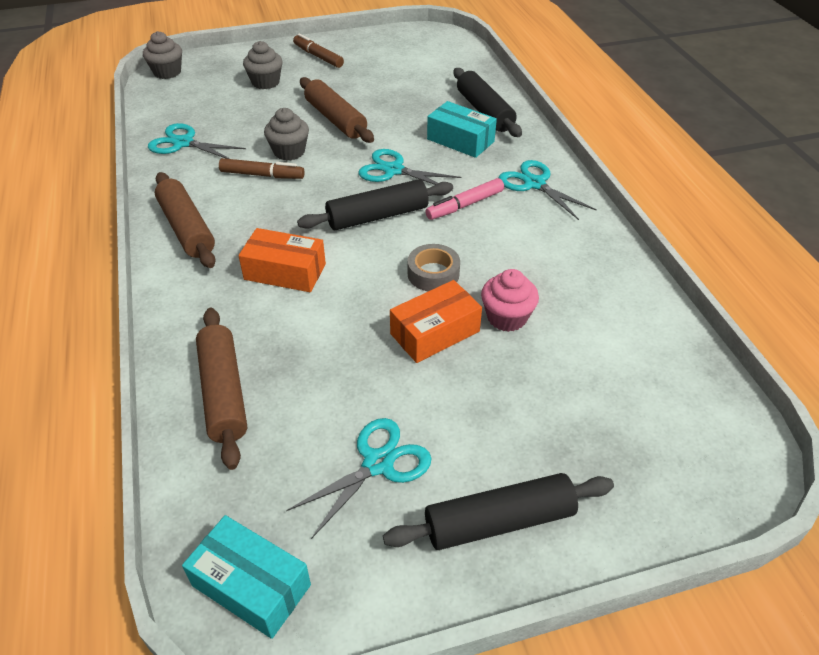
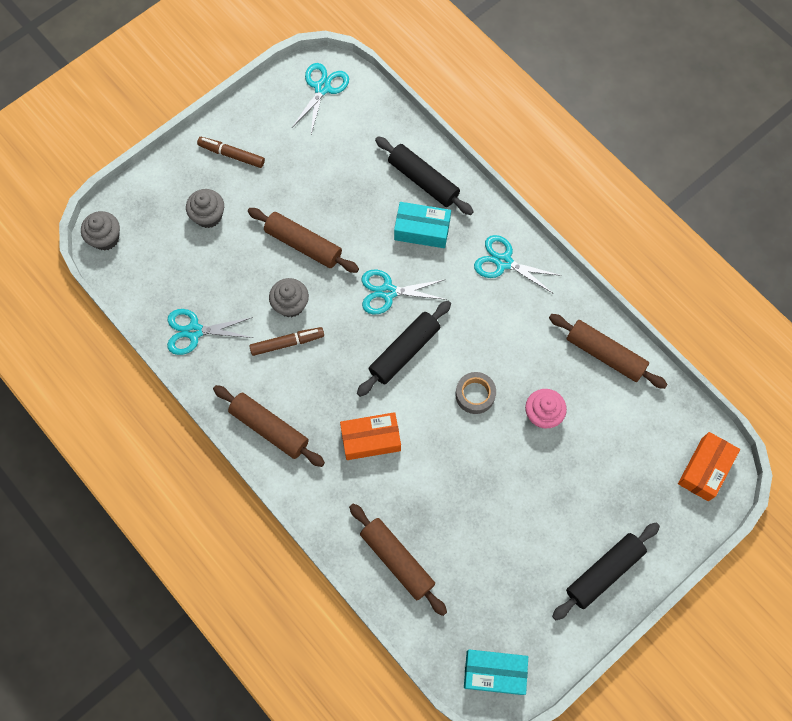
camera: 25 degrees left, 25 degrees up
(378, 463) = (519, 566): turquoise scissors -> turquoise scissors (322, 88)
(435, 332) = (502, 449): orange box -> orange box (705, 469)
(465, 205) = (463, 310): pink marker -> none
(618, 289) = (605, 354): none -> brown rolling pin

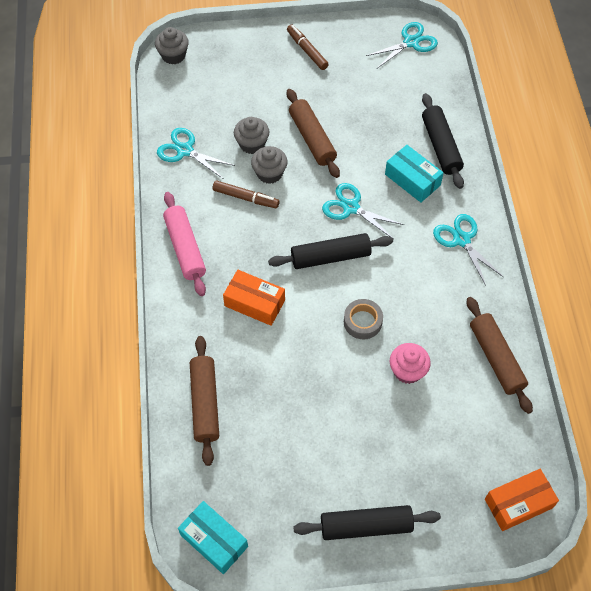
camera: 35 degrees right, 10 degrees down
(208, 216) = (257, 81): grey cupcake -> grey cupcake (252, 144)
(269, 428) = (185, 248): brown rolling pin -> pink rolling pin

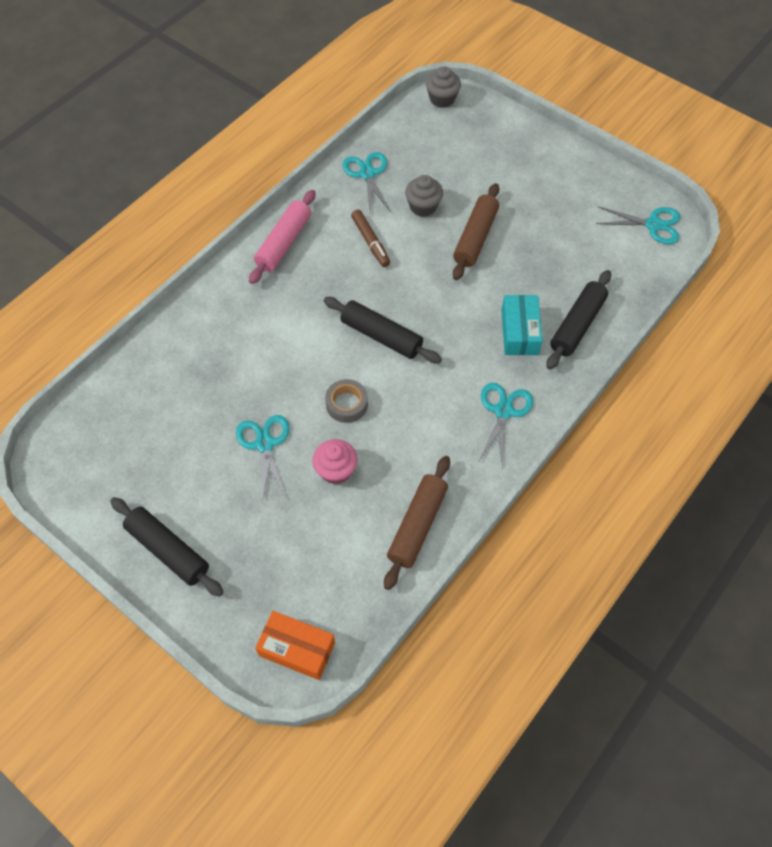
camera: 45 degrees right, 0 degrees up
(205, 403) = (167, 361): brown rolling pin -> none
(214, 540) = (61, 458): turquoise box -> none
(254, 303) = (285, 322): orange box -> none
(269, 173) = (410, 238): grey cupcake -> none
(307, 50) = (553, 168): brown marker -> none
(351, 207) = (442, 313): turquoise scissors -> turquoise scissors (265, 444)

